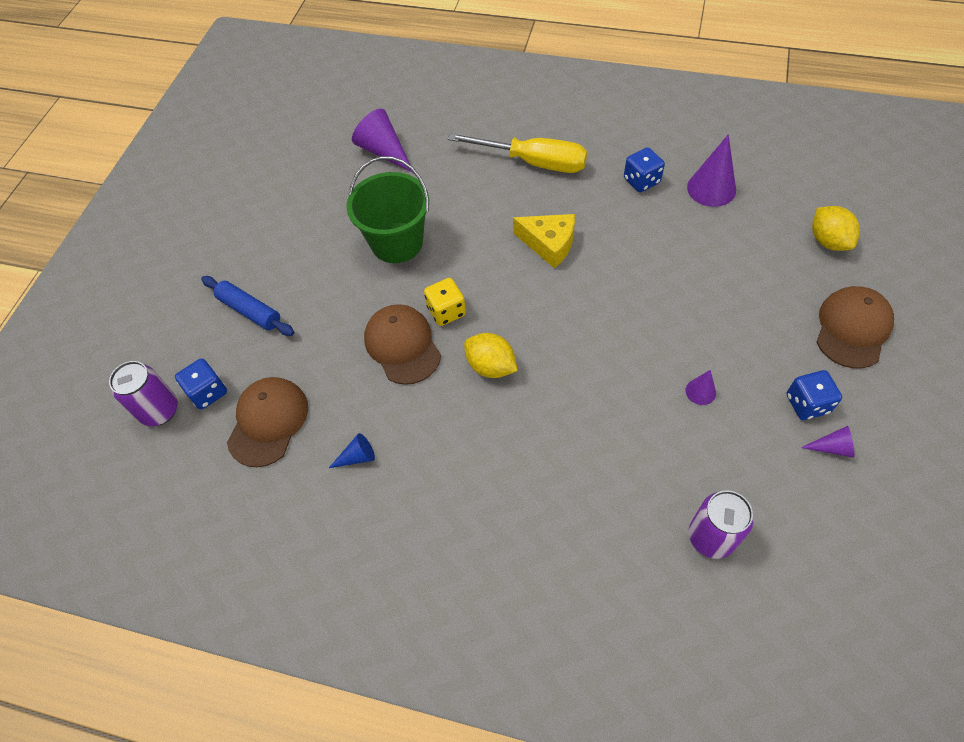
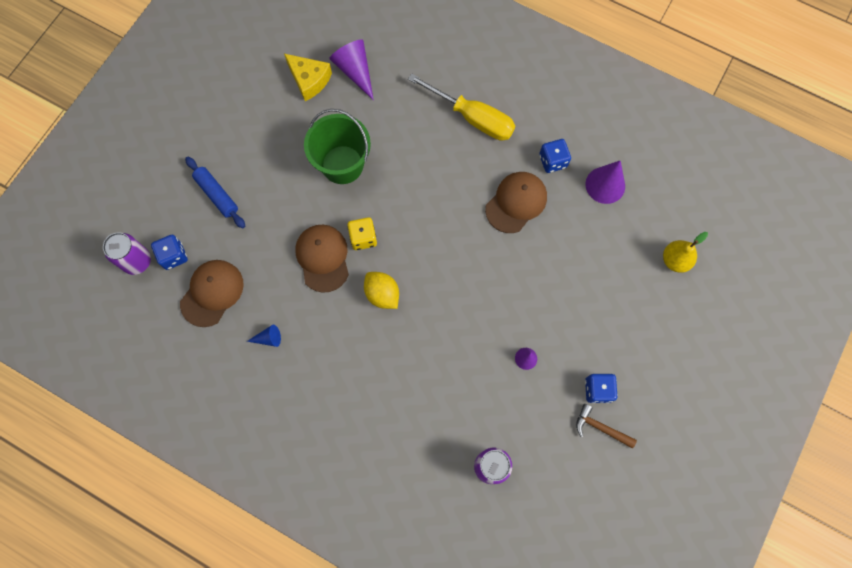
camera: 10 degrees right, 15 degrees up
(549, 244) = (459, 200): yellow cheese -> yellow cheese (309, 80)
(828, 241) = (675, 260): yellow lemon -> yellow pear
(832, 447) = (600, 427): purple cone -> brown hammer
(852, 329) = (658, 340): brown cap -> brown cap (516, 203)

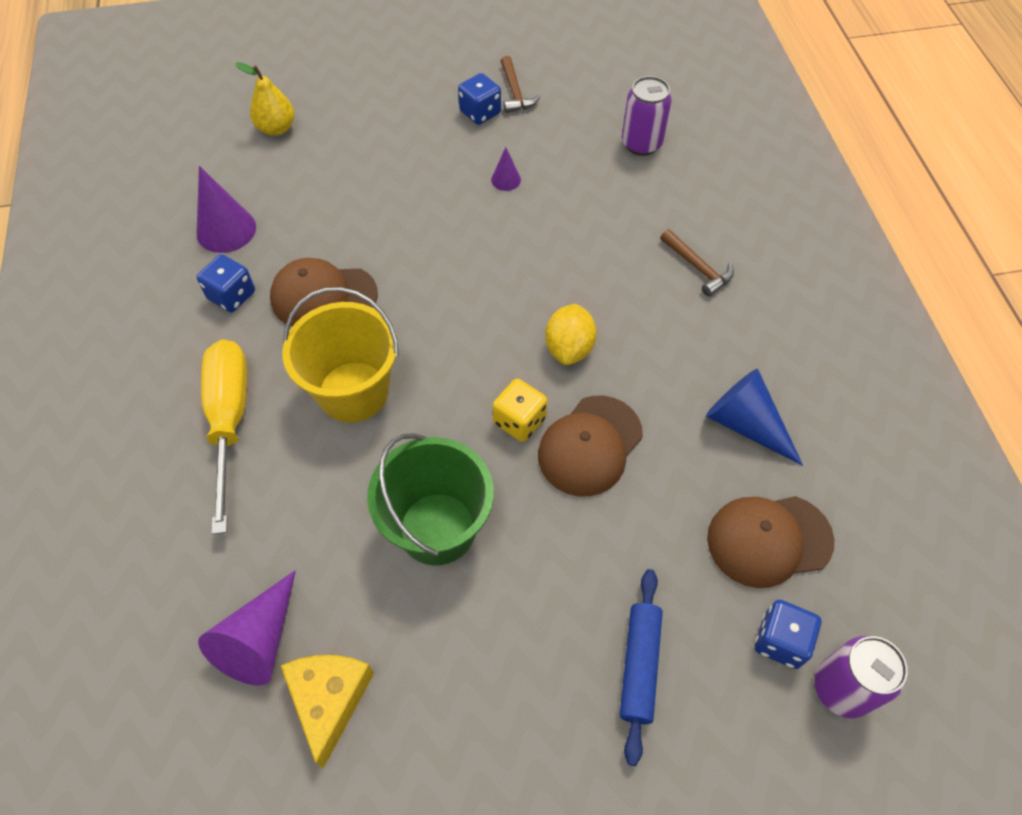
camera: 130 degrees left, 15 degrees down
(268, 338) = (745, 424): blue cone -> blue cone, size x1.90
(373, 407) = (698, 268): none -> brown hammer
(443, 178) = (353, 392): none -> yellow bucket

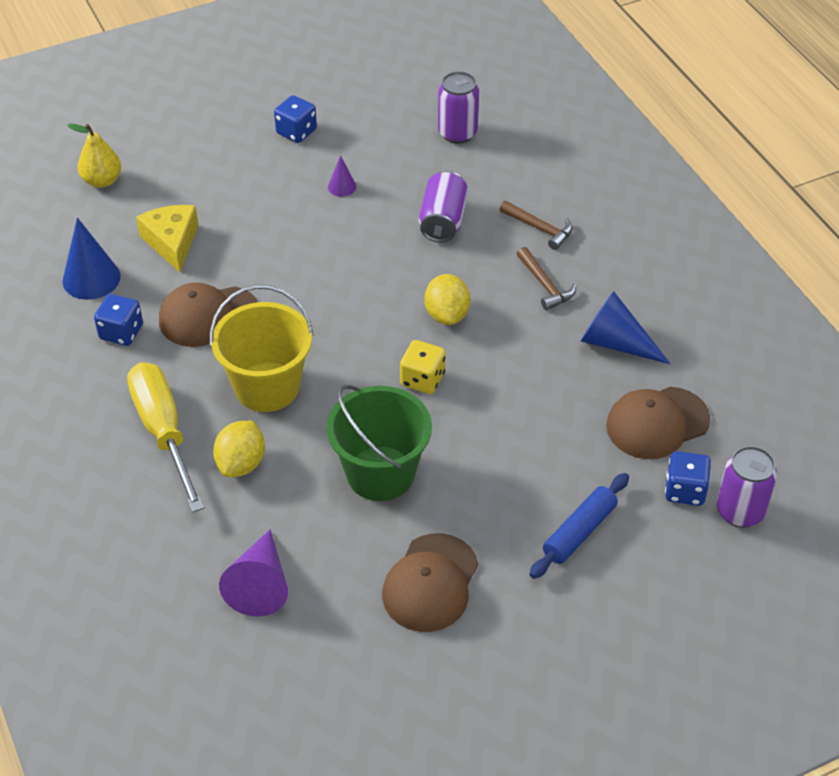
camera: 15 degrees left, 10 degrees down
(226, 230) = (91, 278): purple cone -> blue cone
(294, 479) = (241, 463): none -> yellow lemon
(329, 700) = (335, 611): yellow cheese -> yellow cheese (172, 242)
(515, 92) = (323, 108): brown hammer -> brown hammer (545, 285)
(590, 445) = (489, 385): brown cap -> brown cap (430, 583)
(597, 238) = (443, 221): none -> purple can
(639, 666) = (579, 532): blue rolling pin -> blue rolling pin turned 45 degrees clockwise

